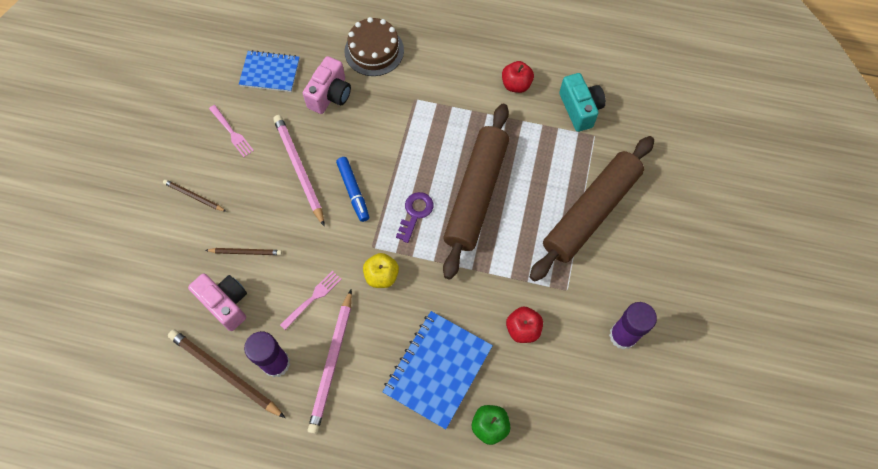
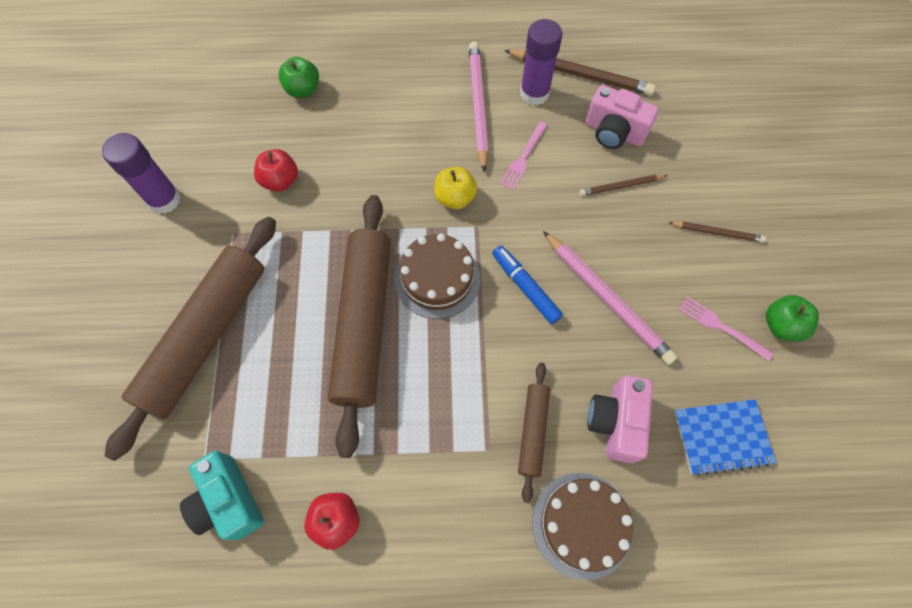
camera: 165 degrees right, 0 degrees up
(191, 124) = (781, 325): none -> green apple
(384, 102) = (532, 431): none -> brown rolling pin
(415, 213) = (437, 279): purple key -> brown cake
(438, 370) = (366, 124): blue notebook -> none

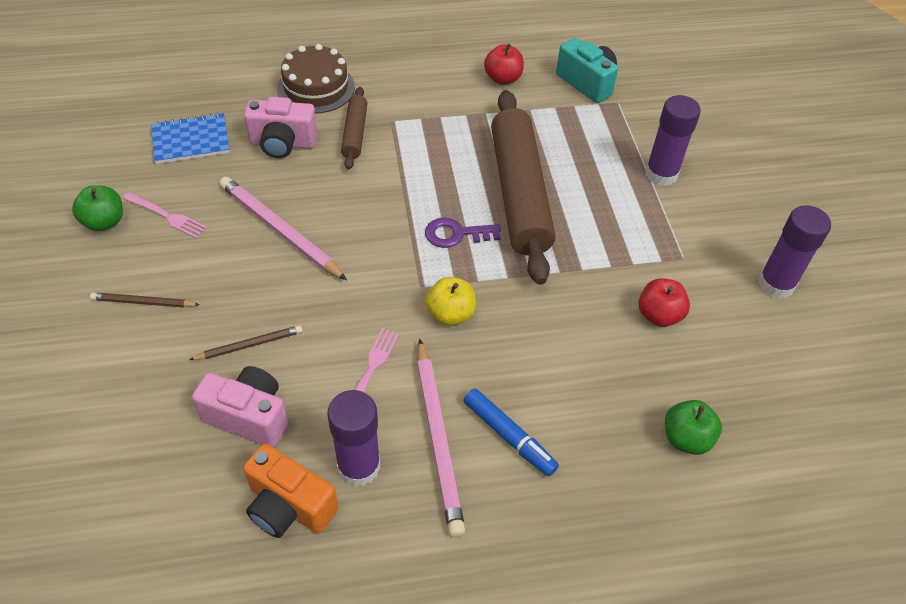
camera: 170 degrees right, 15 degrees down
(205, 336) = (661, 174): brown rolling pin -> purple glue stick
(437, 279) = (456, 234): brown cake -> purple key
(525, 287) = (364, 234): blue marker -> blue marker (509, 436)
(580, 75) = (289, 506): brown pencil -> orange camera
(615, 422) = (282, 143): pink camera -> pink camera turned 90 degrees clockwise

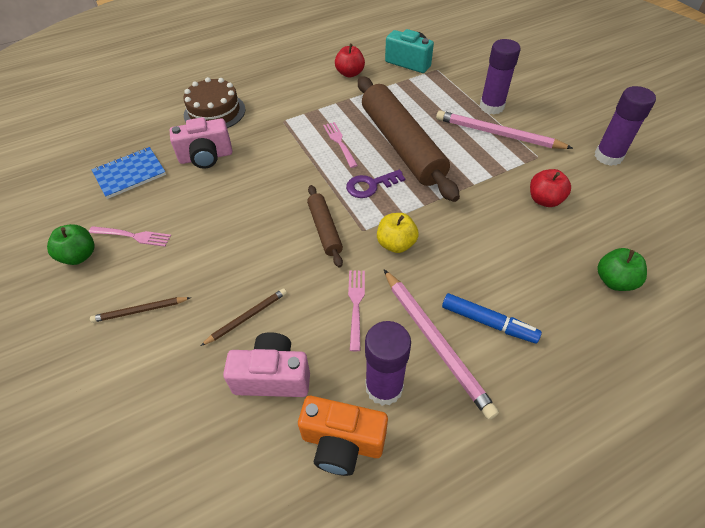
camera: 15 degrees left, 0 degrees up
(280, 230) = (233, 221): pink pencil -> pink pencil (498, 134)
(355, 133) = (259, 136): brown rolling pin -> brown rolling pin (325, 229)
(445, 169) = (339, 143): none -> pink fork

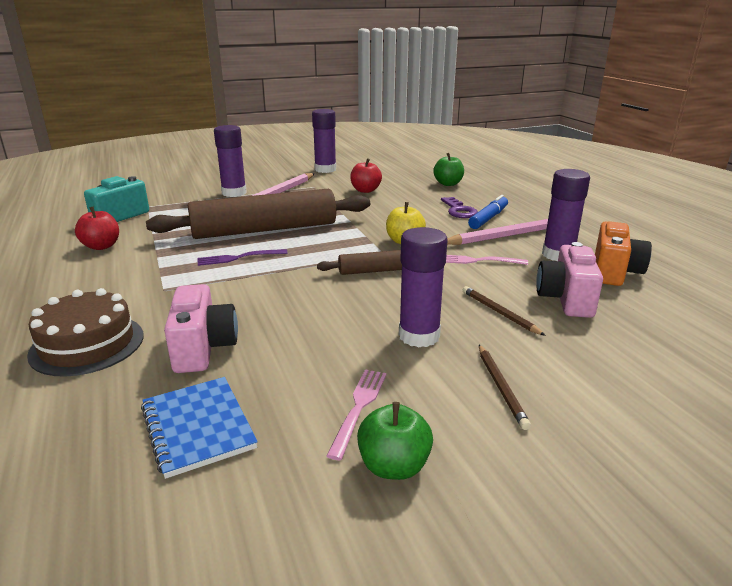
camera: 85 degrees left, 25 degrees down
(212, 262) = (419, 336): none -> purple glue stick
(339, 143) = (239, 258): pink fork -> purple fork
(370, 185) = (320, 246): purple key -> purple key (459, 210)

